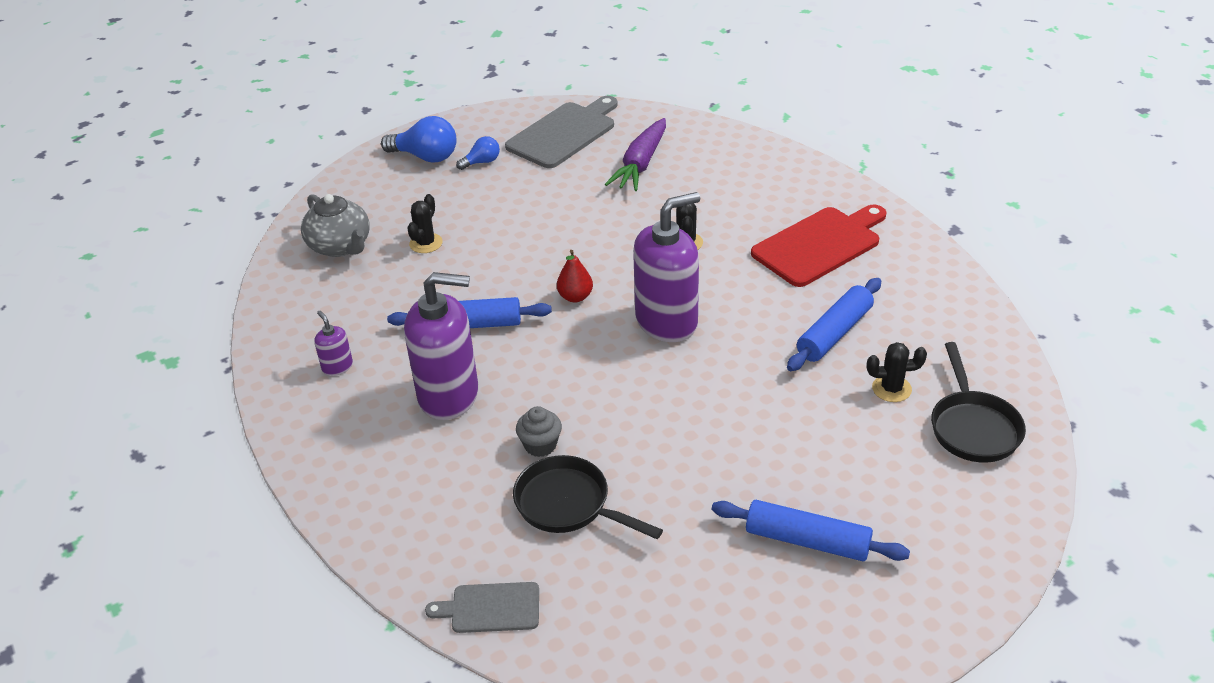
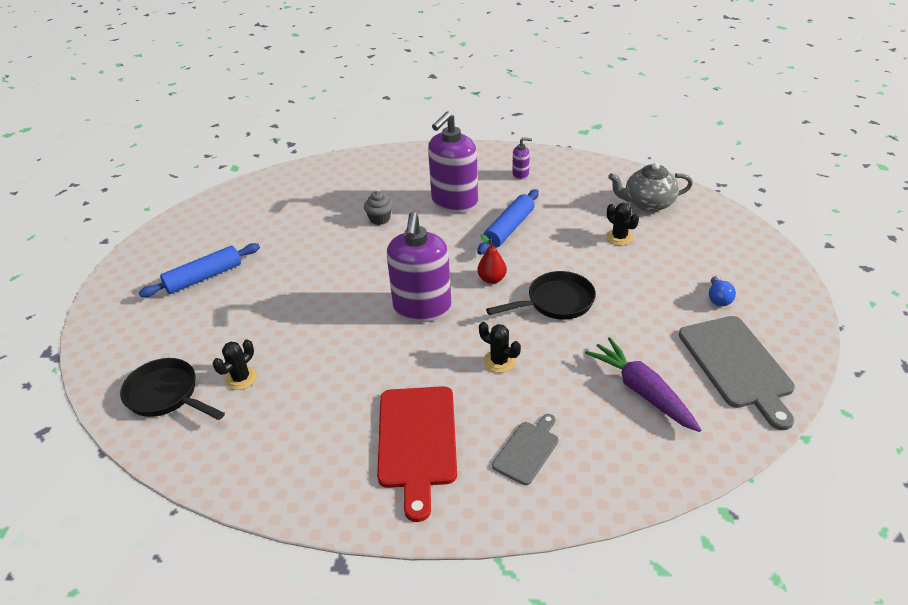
camera: 125 degrees right, 0 degrees up
(425, 157) = (750, 272): blue light bulb -> none
(491, 608) = (305, 174): grey cutting board -> grey cutting board (527, 450)
(569, 505) = (330, 213): black pan -> black pan (555, 302)
(834, 333) = (318, 383): blue rolling pin -> none

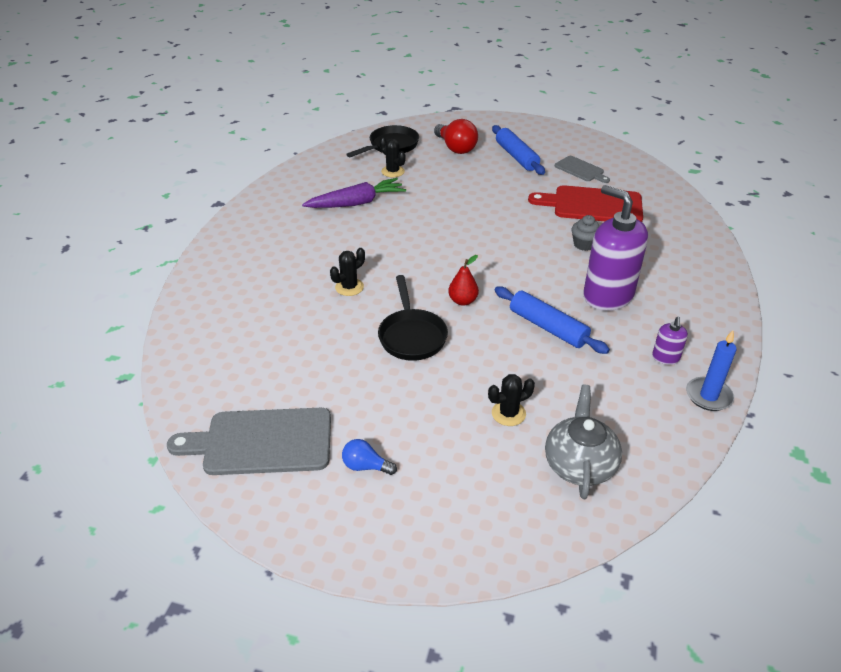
camera: 100 degrees right, 0 degrees up
(178, 330) = (455, 148): none -> red light bulb
(417, 441) = (290, 237): red cutting board -> red cutting board (593, 205)
(422, 308) = (436, 255): purple soap dispenser -> none
(527, 450) = (249, 285): grey cutting board -> grey cutting board (581, 170)
(552, 158) = (708, 396): none -> blue candle
(641, 391) = (269, 362): purple carrot -> purple carrot (357, 203)

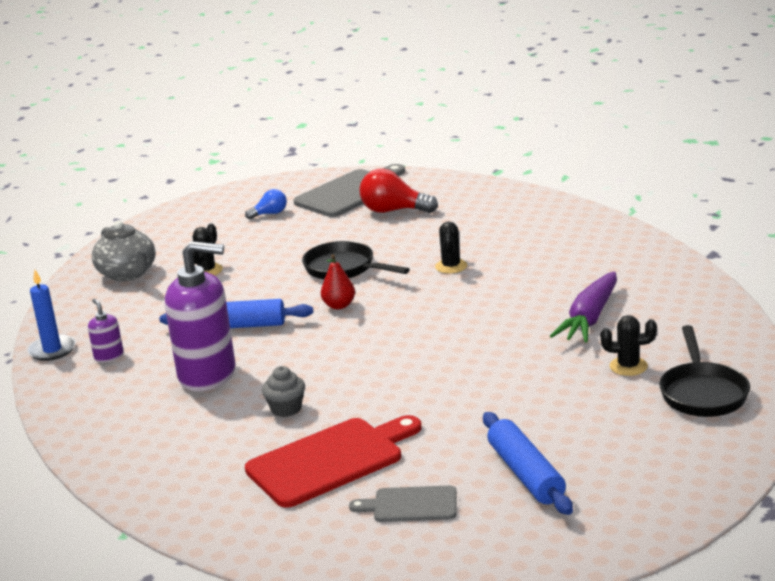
camera: 140 degrees right, 15 degrees down
(455, 148) = (623, 438): red light bulb -> red light bulb (393, 211)
(516, 156) = (526, 474): blue rolling pin -> blue rolling pin turned 45 degrees clockwise

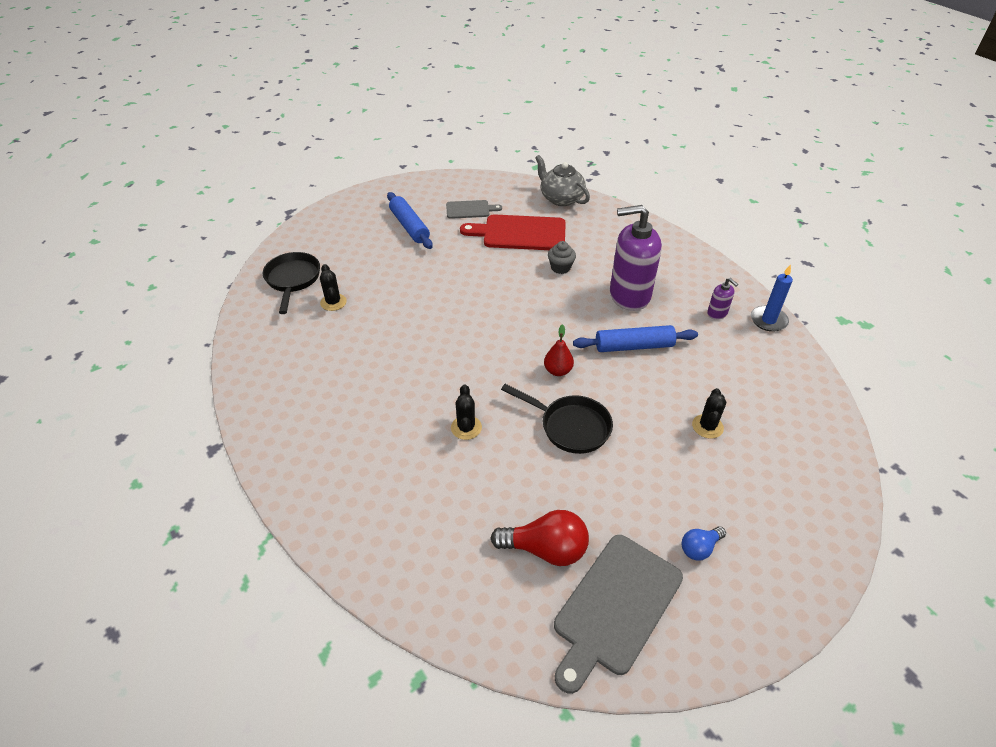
camera: 170 degrees right, 20 degrees up
(128, 274) = (785, 423): grey teapot -> grey teapot (561, 198)
(330, 460) = (520, 233): red cutting board -> red cutting board turned 45 degrees clockwise
(589, 319) = (350, 351): purple carrot -> none
(628, 366) = (333, 302): black cactus -> black cactus turned 75 degrees clockwise

